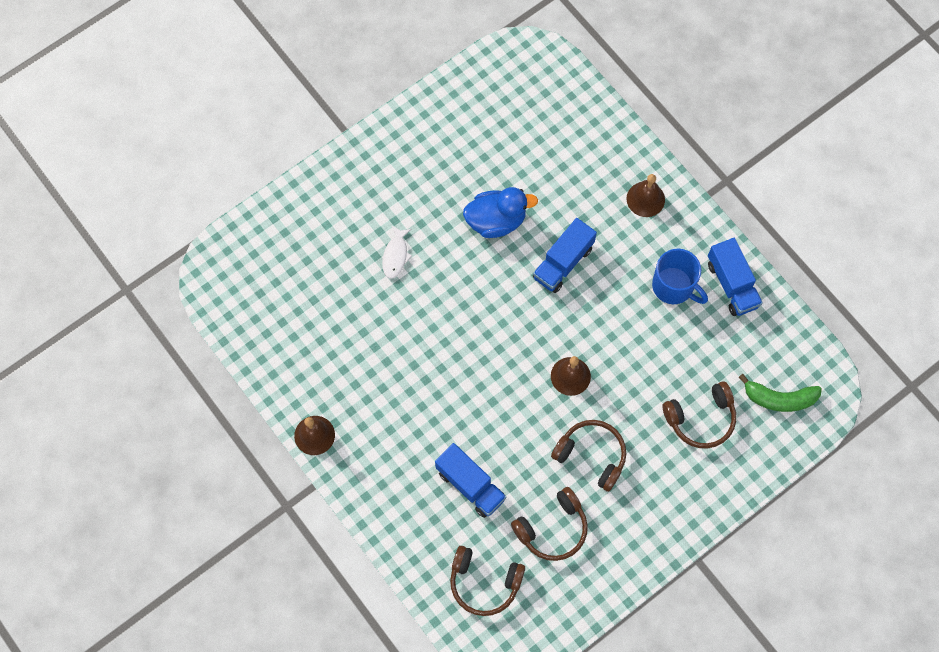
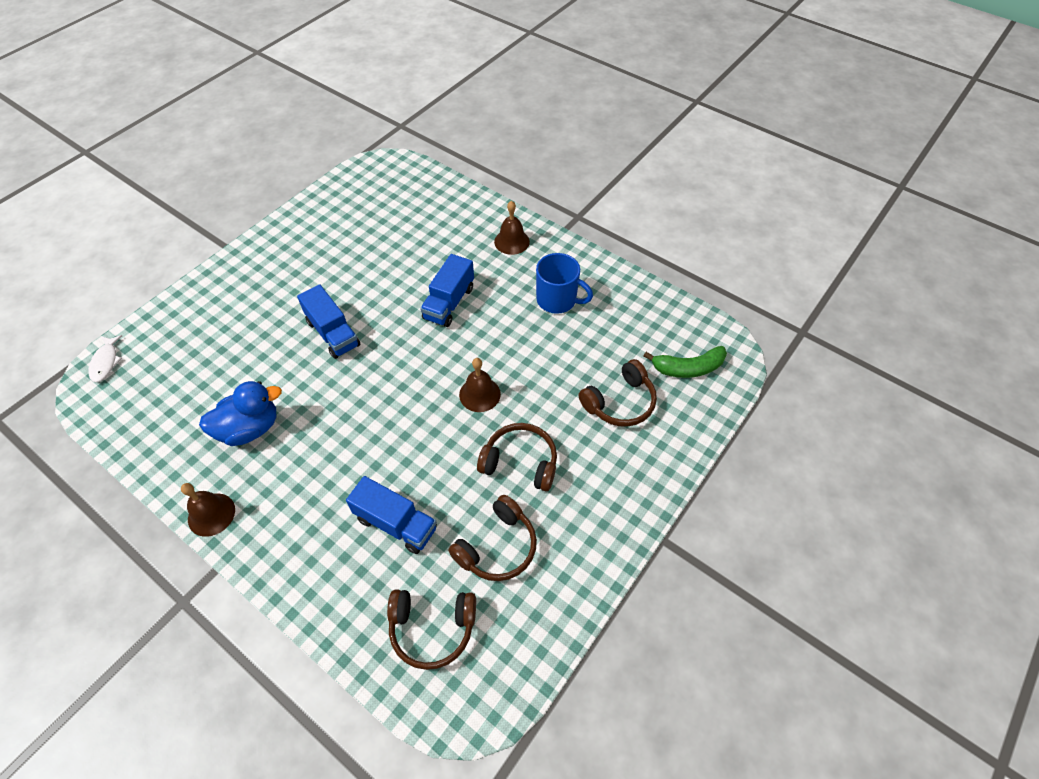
camera: 15 degrees left, 15 degrees down
(396, 255) = (284, 330): white fish -> white fish (106, 362)
(496, 221) = (379, 284): blue duck -> blue duck (250, 428)
(732, 284) = (609, 287): blue truck -> blue truck (333, 333)

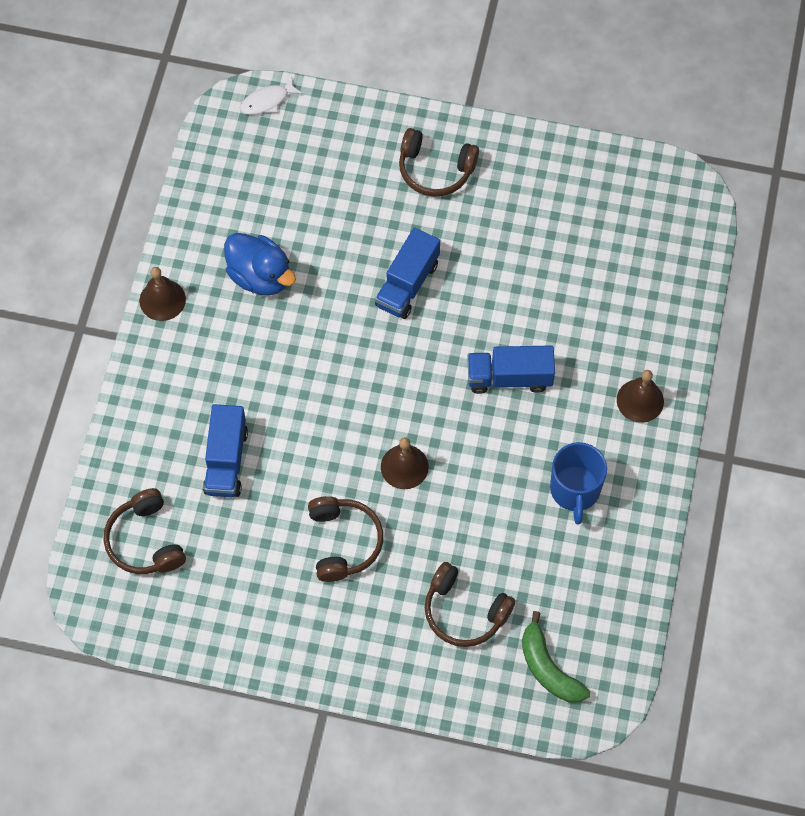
camera: 65 degrees right, 10 degrees up
(497, 547) = (244, 560): brown headphones -> brown headphones (435, 170)

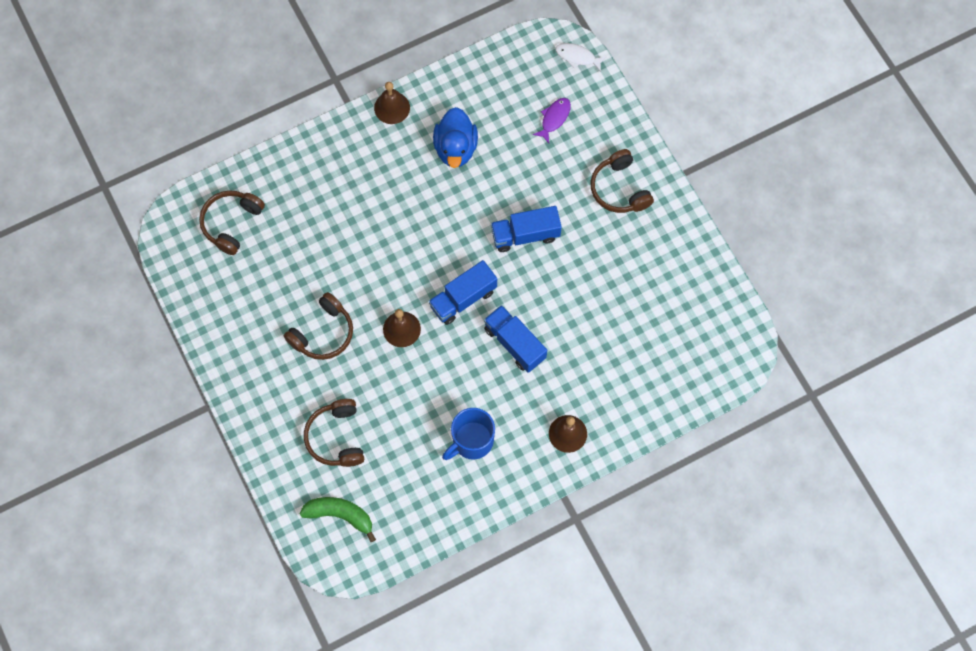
camera: 50 degrees right, 5 degrees up
(226, 460) = (319, 226): blue truck -> blue truck (463, 298)
(311, 169) = (554, 118): none -> purple fish
(548, 668) = (340, 515): green banana -> green banana turned 90 degrees clockwise

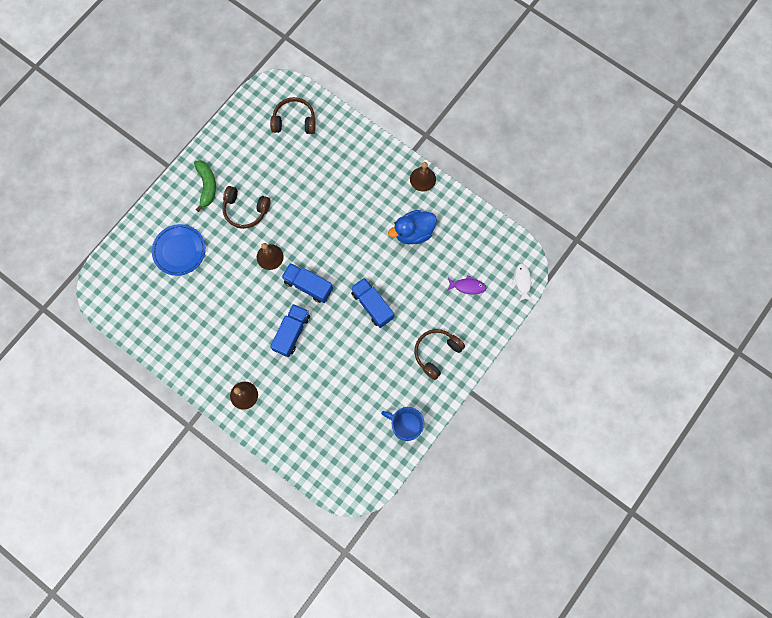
camera: 65 degrees right, 5 degrees up
(336, 437) = (179, 251): brown headphones -> blue plate
(340, 515) = (130, 277): green banana -> green banana (207, 186)
(472, 441) = (212, 335): blue mug -> blue mug (405, 425)

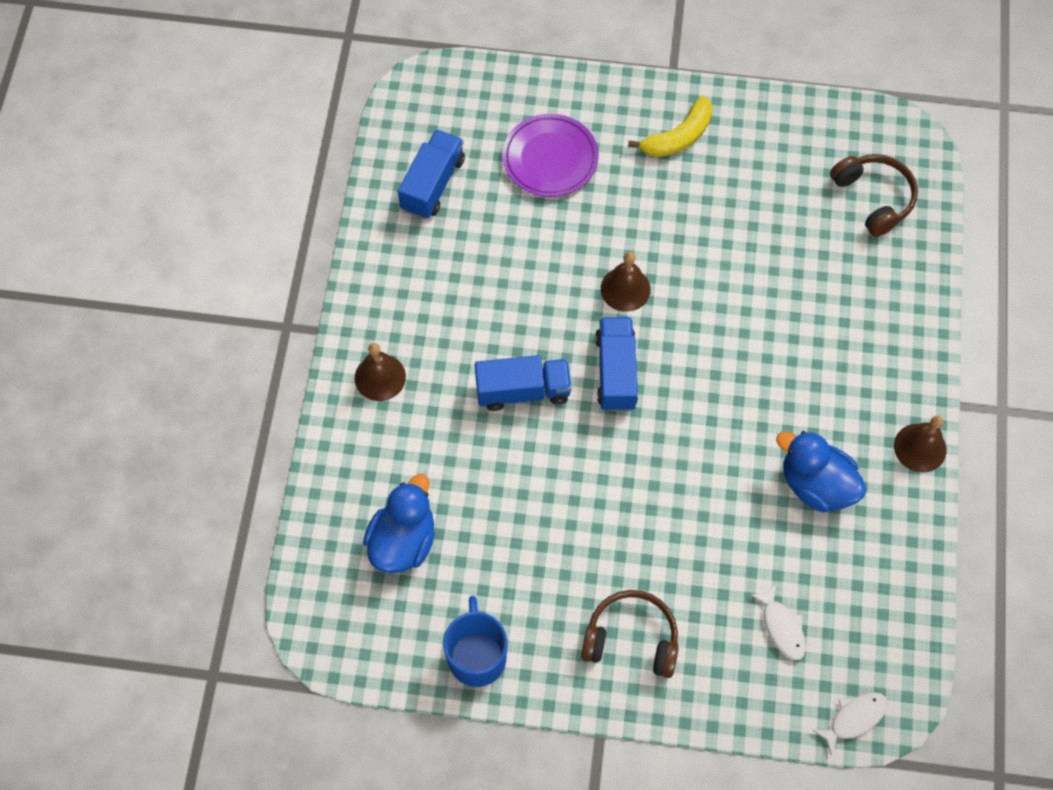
camera: 60 degrees right, 10 degrees down
(179, 251) = (550, 159): blue plate -> purple plate
(207, 186) = (678, 137): green banana -> yellow banana
(245, 210) = (677, 212): brown headphones -> none
(332, 429) = (403, 541): none -> blue duck
(372, 305) = (647, 489): blue truck -> blue truck (433, 184)
(467, 286) = (782, 627): purple fish -> white fish

